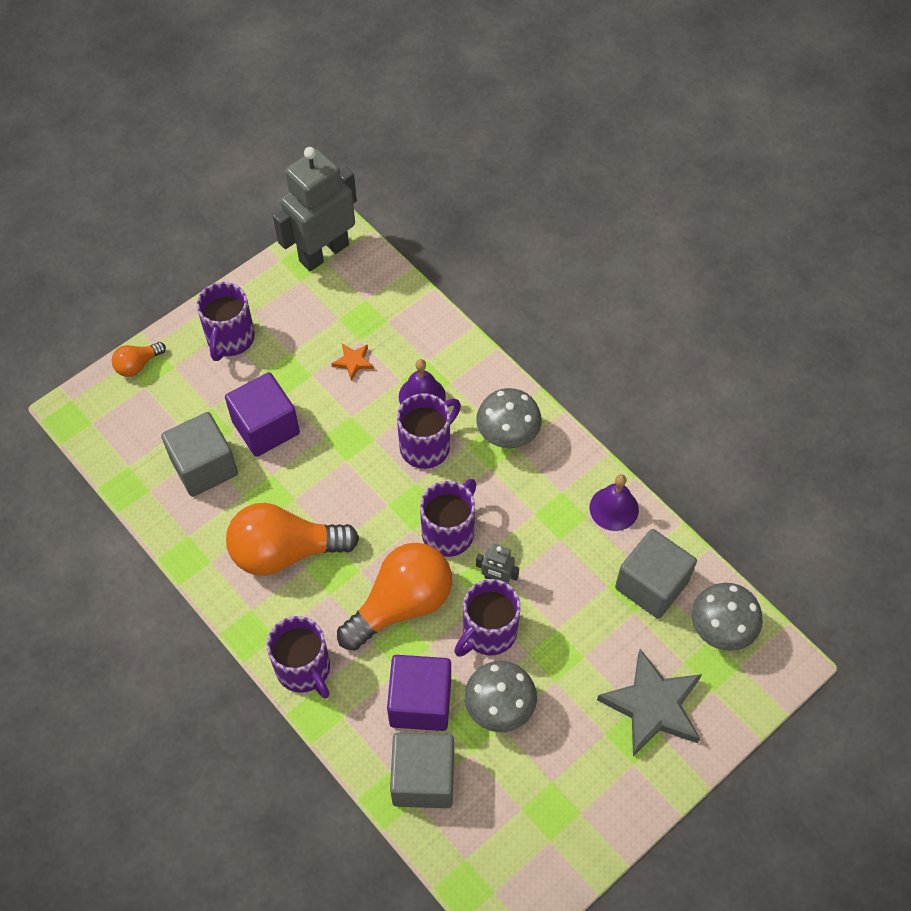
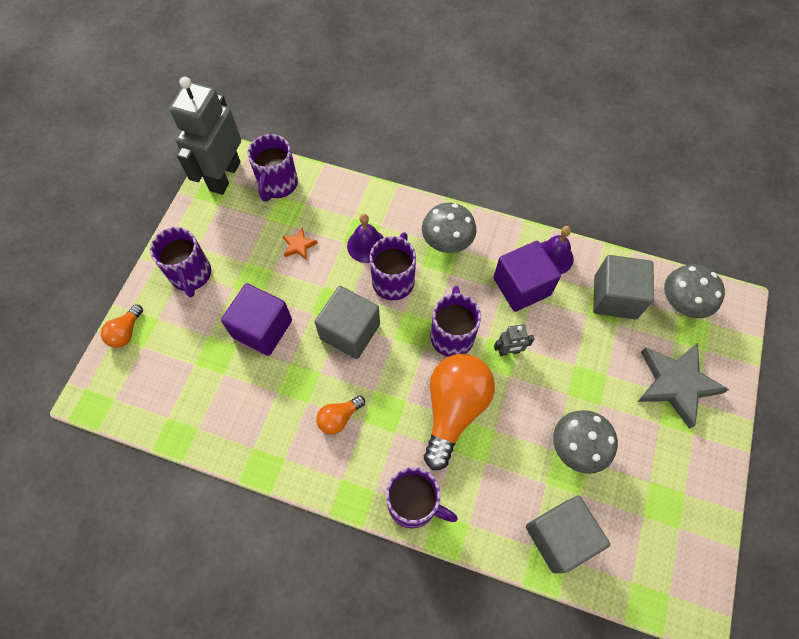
camera: 30 degrees left, 5 degrees up
(204, 467) = (232, 385): grey cube -> grey cube (350, 331)
(285, 552) = (339, 418): orange light bulb -> orange light bulb, size x0.47
(420, 702) = (517, 477): purple cube -> purple cube (521, 286)
(488, 632) = (530, 395): purple mug -> purple mug (277, 184)

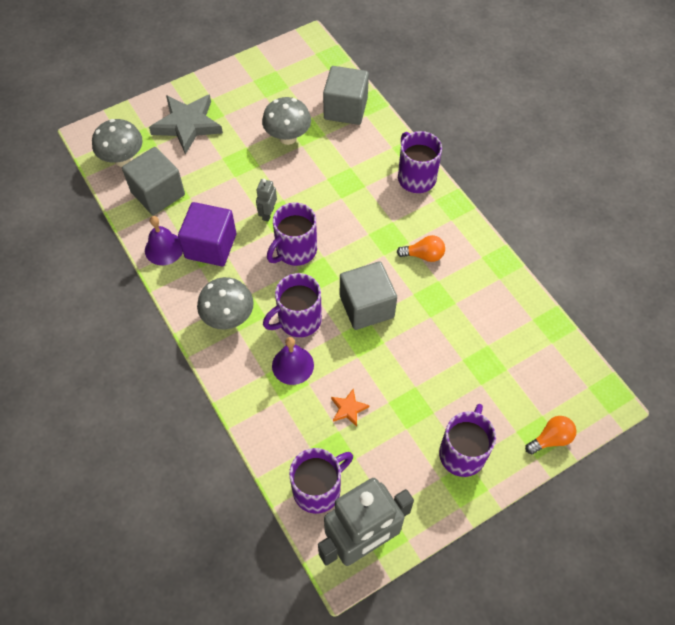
camera: 140 degrees left, 5 degrees down
(262, 329) = (433, 358): purple cube -> none
(454, 409) = (341, 207): orange light bulb -> none
(509, 351) = (268, 213): grey robot -> grey robot turned 105 degrees counterclockwise

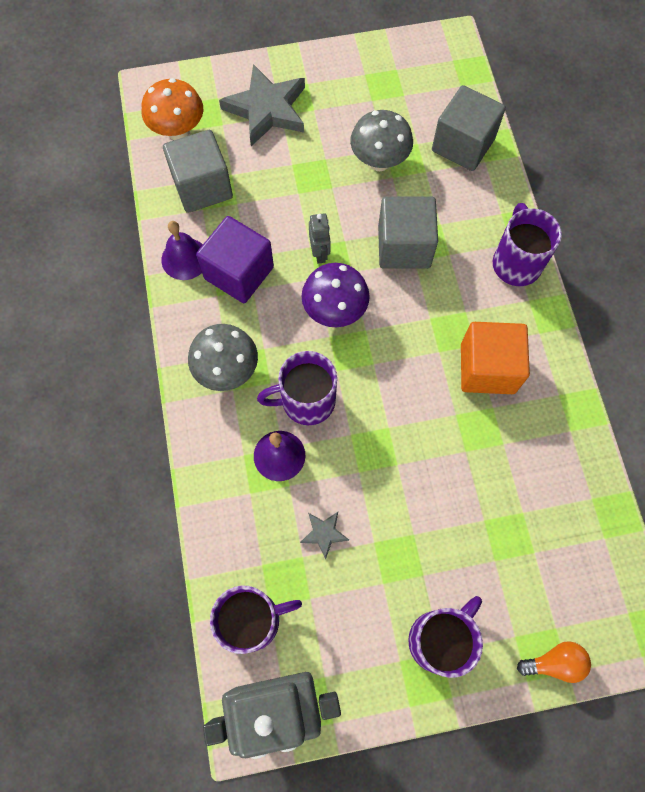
camera: 20 degrees right, 10 degrees up
(123, 159) = (178, 131): grey mushroom -> orange mushroom
(268, 213) = (320, 253): grey robot -> grey robot turned 135 degrees clockwise
(295, 250) = (334, 311): purple mug -> purple mushroom
(348, 409) = (324, 533): orange star -> grey star
(366, 306) = (393, 411): grey cube -> grey cube (404, 246)
(423, 255) = (487, 368): orange light bulb -> orange cube

